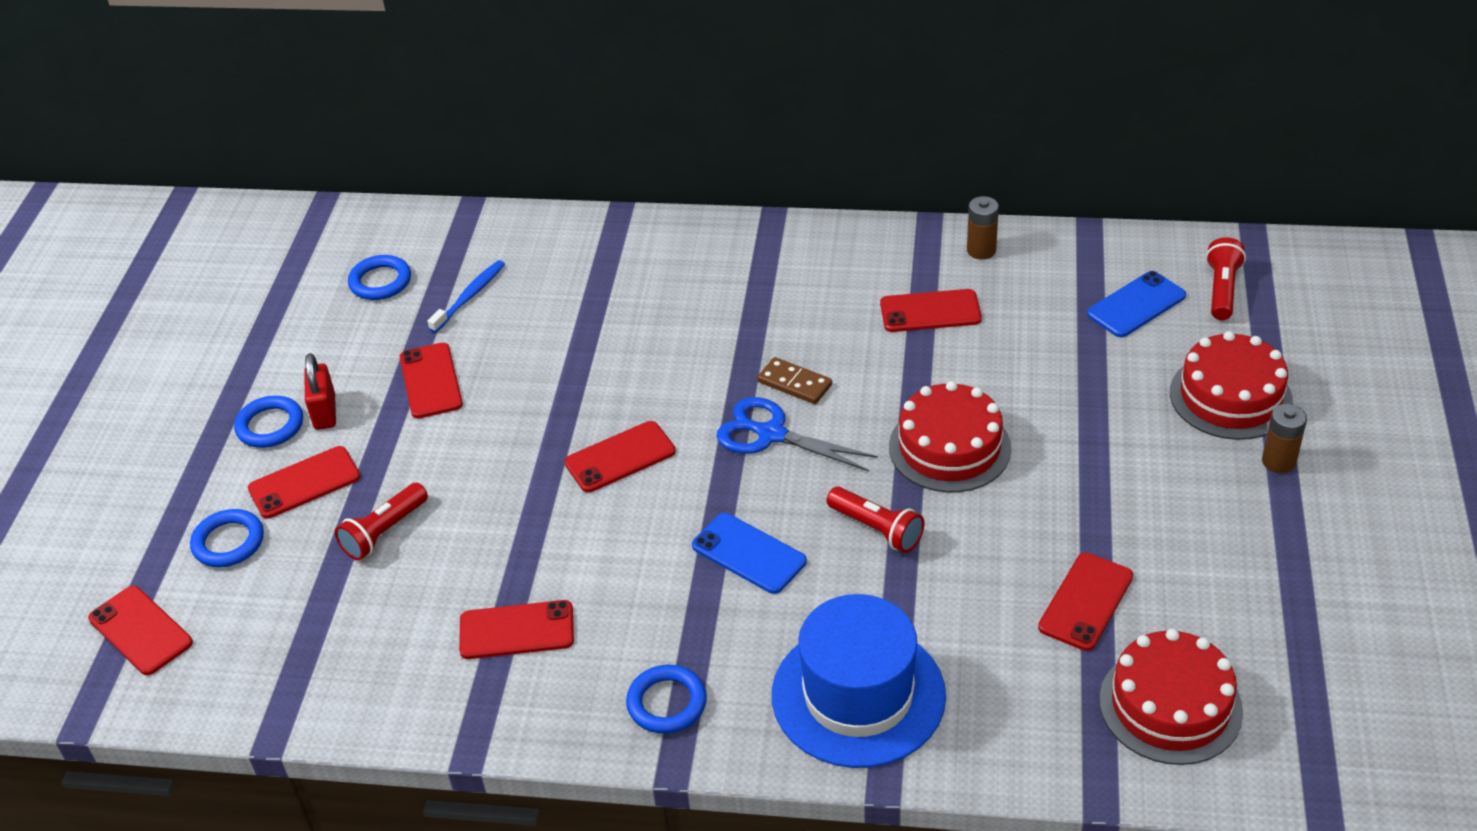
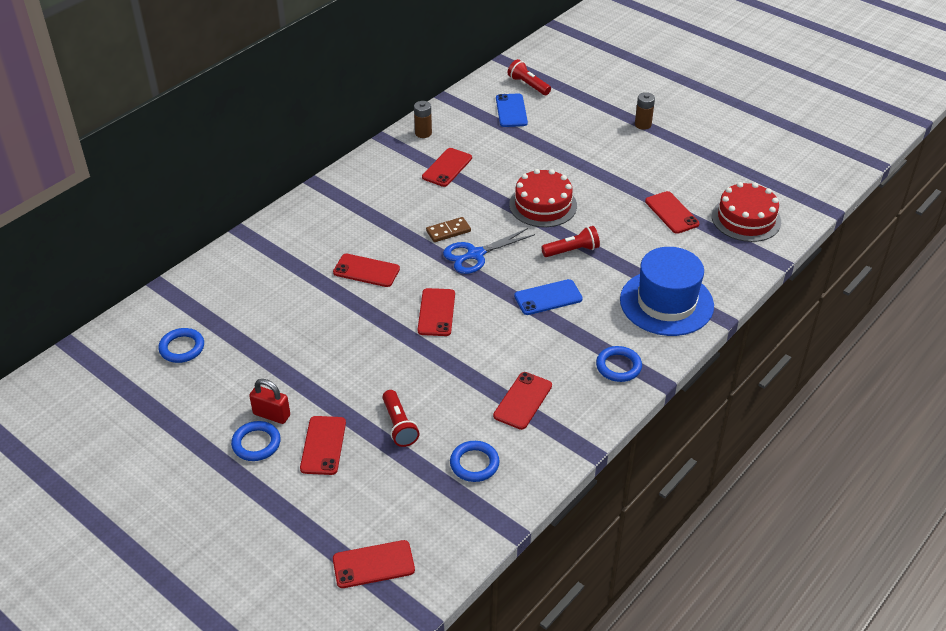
camera: 60 degrees left, 0 degrees up
(228, 542) = (338, 497): blue ring -> blue ring (474, 464)
(431, 381) = (296, 360): red phone -> red phone (366, 271)
(469, 296) = (241, 316): blue toothbrush -> none
(1230, 396) = (594, 116): red cake -> none

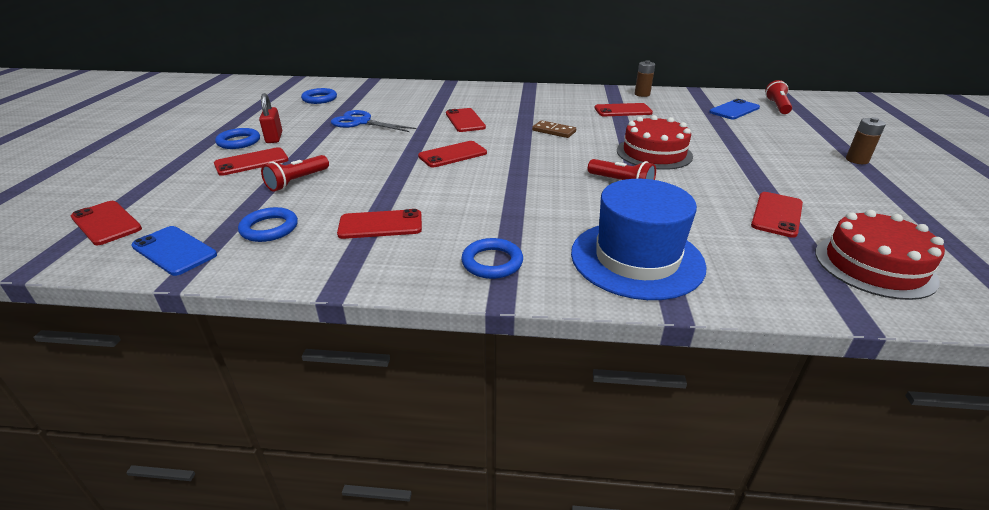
camera: 55 degrees right, 10 degrees down
(475, 254) = (544, 148): blue scissors -> blue scissors (361, 122)
(548, 297) = (540, 192): blue phone -> blue phone (174, 251)

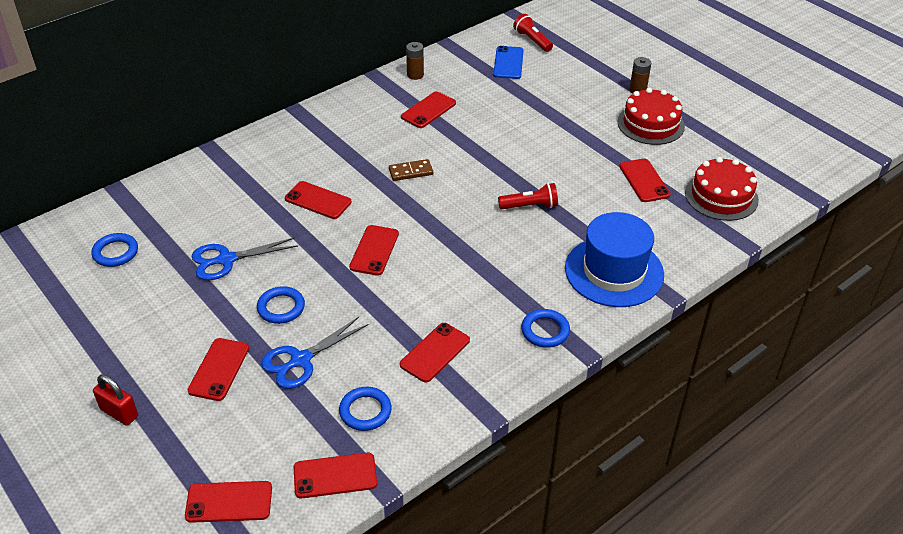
camera: 45 degrees left, 10 degrees up
(174, 251) = (335, 476): blue phone -> red phone
(239, 142) = (154, 358): blue ring -> blue ring (281, 308)
(274, 137) = (179, 331): red padlock -> red padlock (119, 413)
(297, 181) = (301, 360): red flashlight -> blue scissors
(654, 153) = (513, 157): red cake -> red cake (650, 124)

